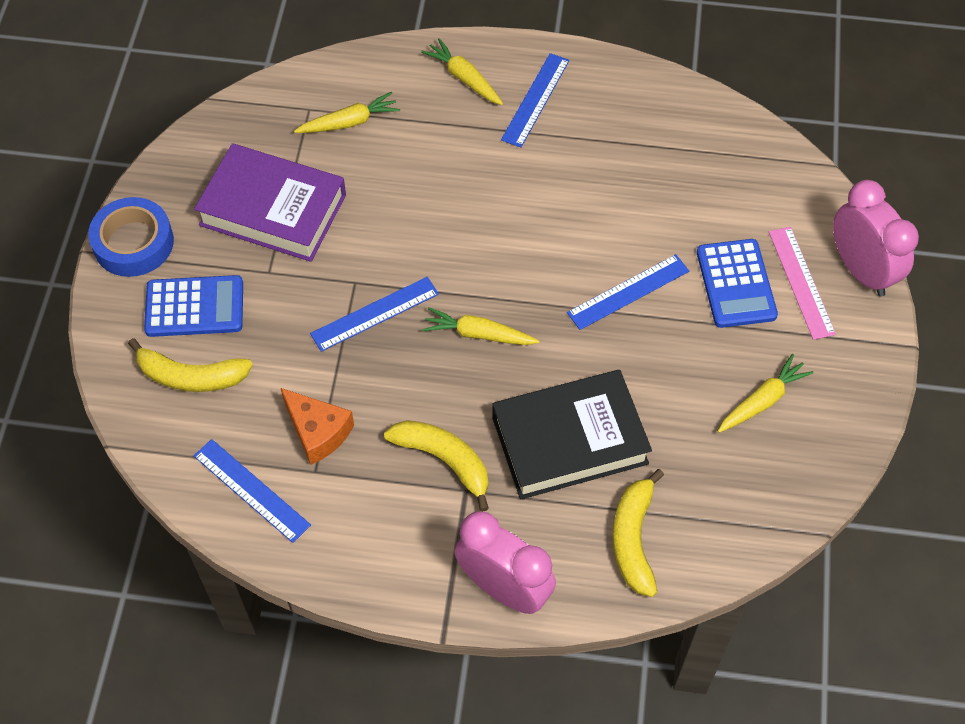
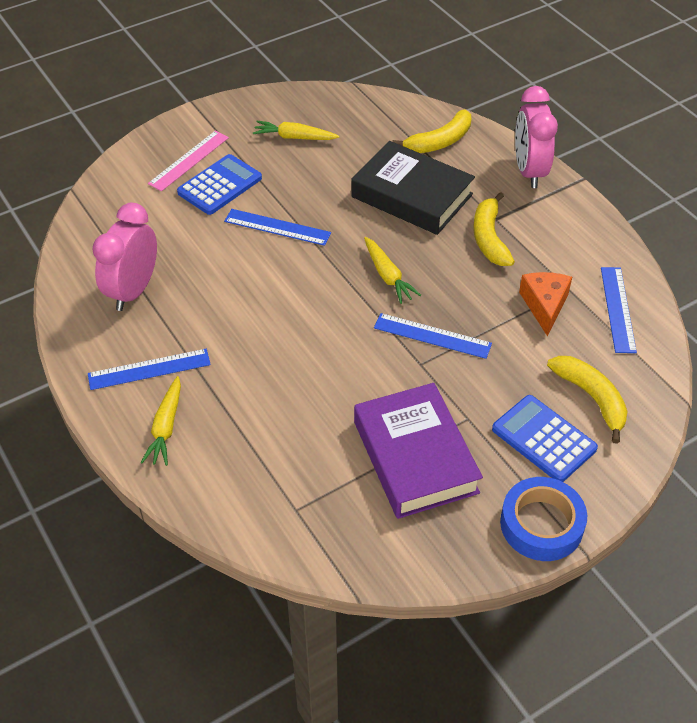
camera: 130 degrees left, 10 degrees down
(349, 122) = (283, 471): yellow carrot -> none
(861, 270) = (153, 141): pink clock -> pink clock (133, 291)

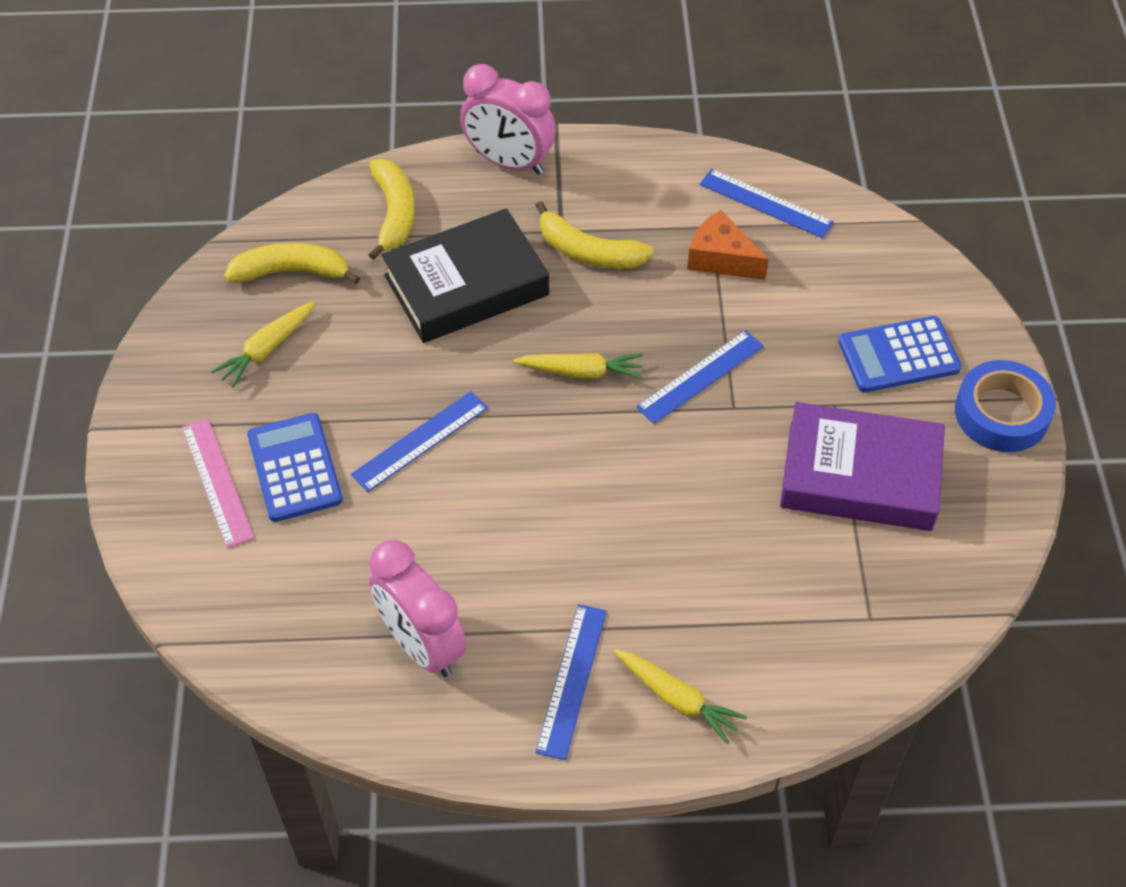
camera: 60 degrees left, 5 degrees up
(591, 398) = (869, 289): yellow banana -> yellow banana (291, 272)

